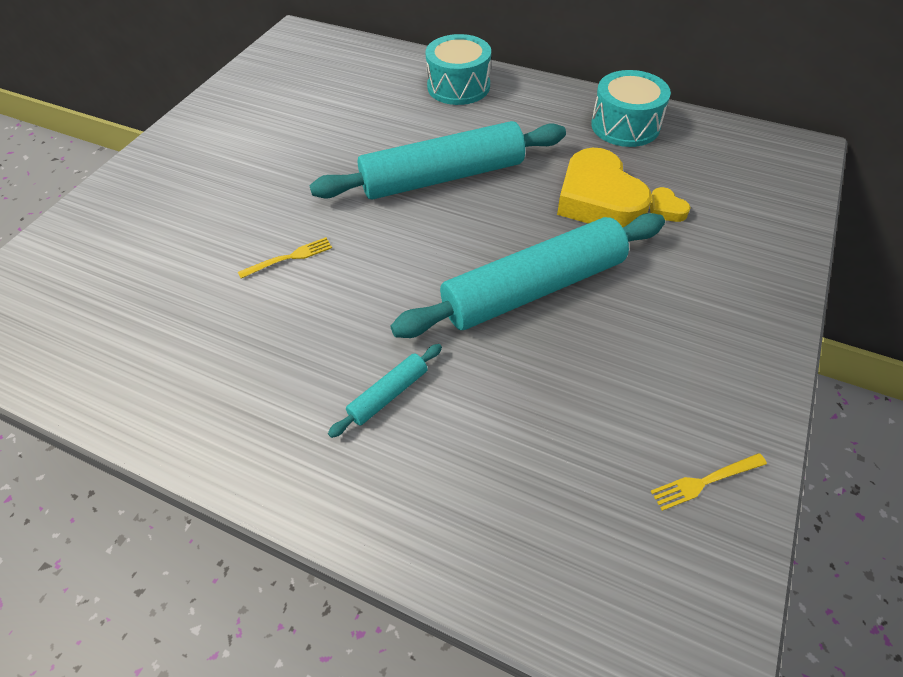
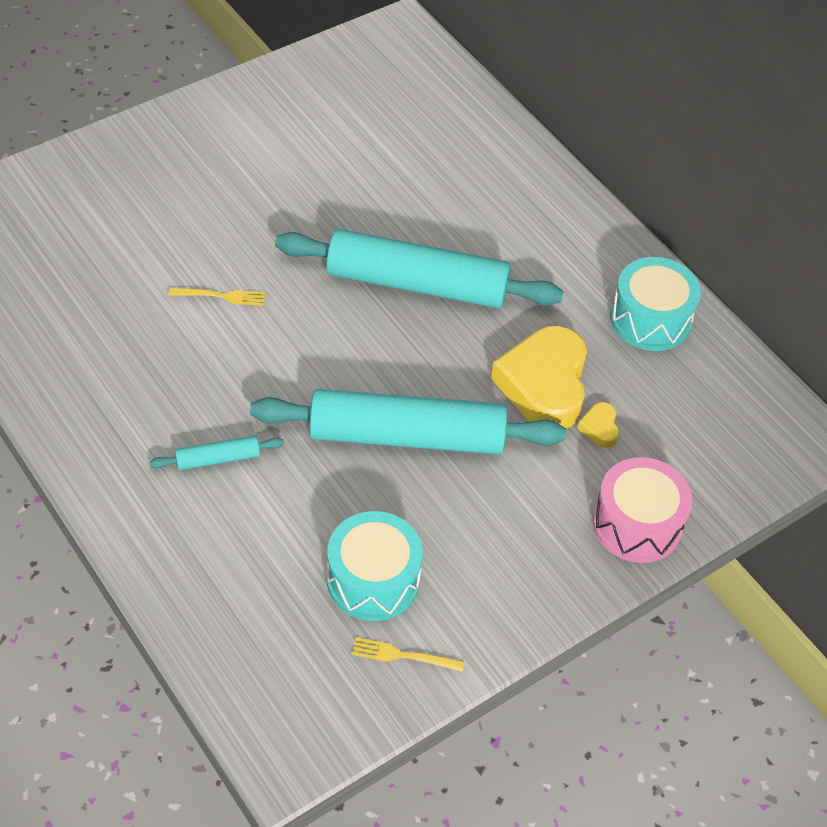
camera: 25 degrees right, 0 degrees up
(458, 86) = (518, 185): turquoise drum -> turquoise drum (373, 580)
(761, 262) = (637, 524): none -> pink drum

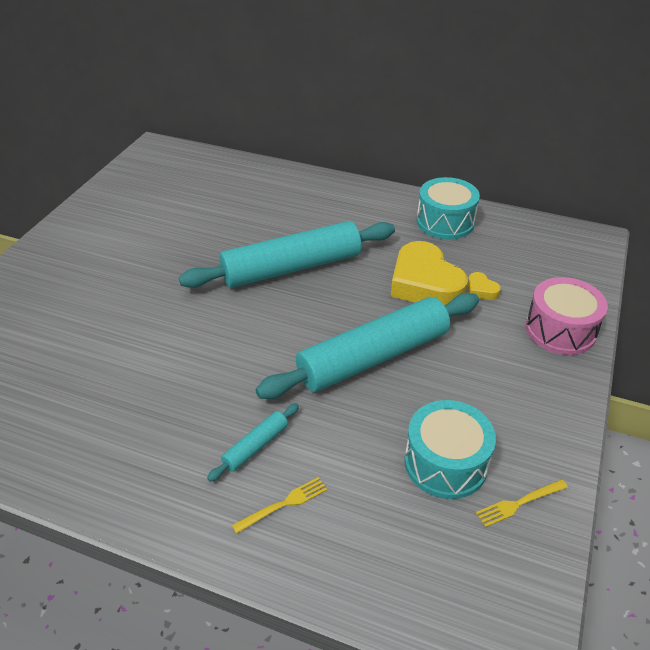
camera: 30 degrees left, 10 degrees down
(222, 296) = (163, 338): yellow fork -> yellow fork (284, 503)

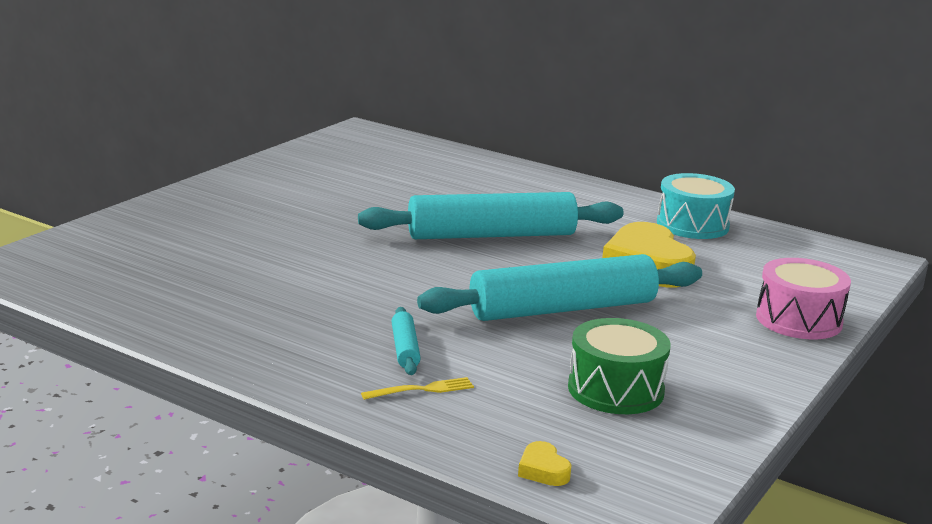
camera: 10 degrees right, 20 degrees down
(255, 446) = (405, 349): turquoise rolling pin -> turquoise rolling pin turned 60 degrees counterclockwise
(445, 463) = (615, 389): turquoise drum -> green drum
(481, 290) = (714, 279): yellow heart -> yellow heart (543, 470)
(518, 504) = (688, 427): yellow fork -> none

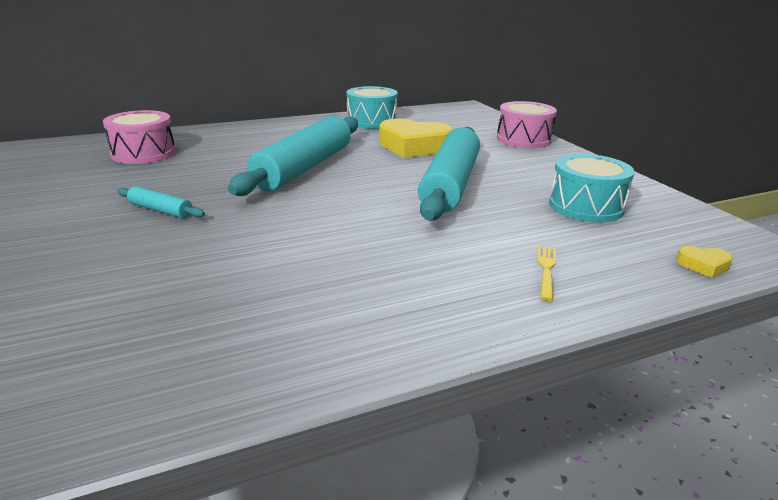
camera: 55 degrees left, 5 degrees up
(405, 349) = (466, 254): turquoise rolling pin -> turquoise rolling pin (160, 210)
(416, 168) = (143, 153): none -> pink drum
(615, 389) = (586, 206): green drum -> turquoise drum

